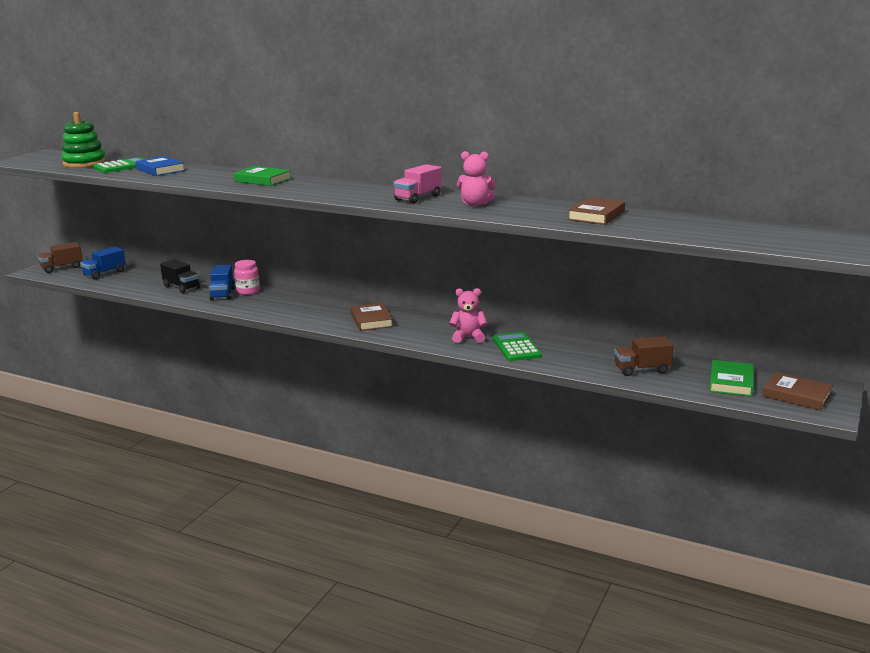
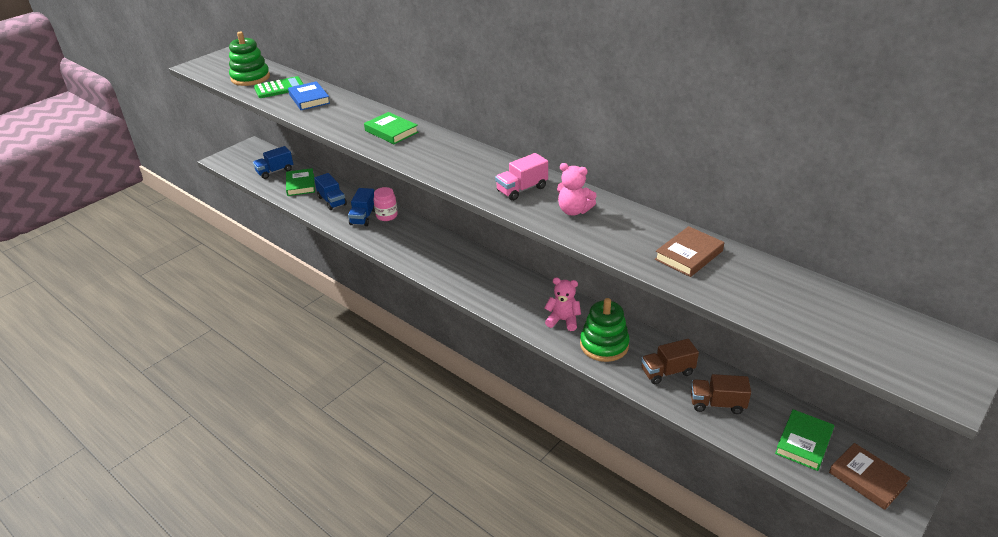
camera: 15 degrees right, 15 degrees up
(62, 268) = (243, 158): brown truck -> brown truck (667, 372)
(139, 280) = (300, 185): none -> green book
(181, 287) = (332, 201): black truck -> blue truck
(371, 320) = (482, 278): brown book -> none
(516, 347) = (604, 345): green calculator -> green stacking toy

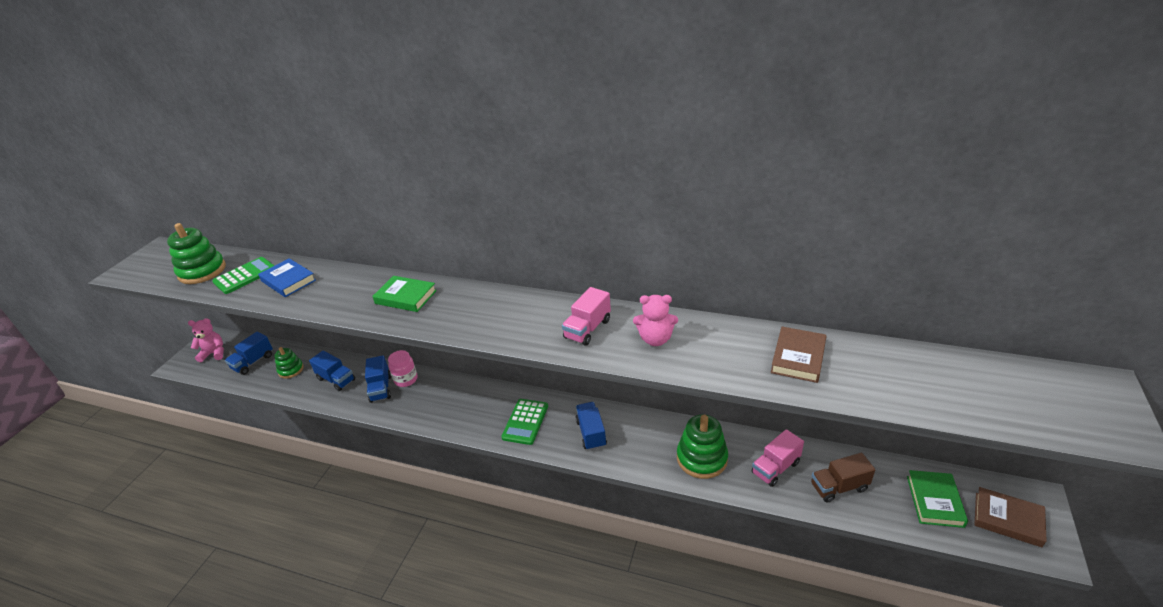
camera: 20 degrees left, 0 degrees up
(300, 185) = (291, 370): green book -> green stacking toy
(467, 274) = (525, 422): none -> green calculator
(518, 298) = (591, 433): none -> blue truck
(563, 320) = (648, 444): pink teddy bear -> pink teddy bear (214, 353)
(667, 372) = (775, 468): brown truck -> pink truck

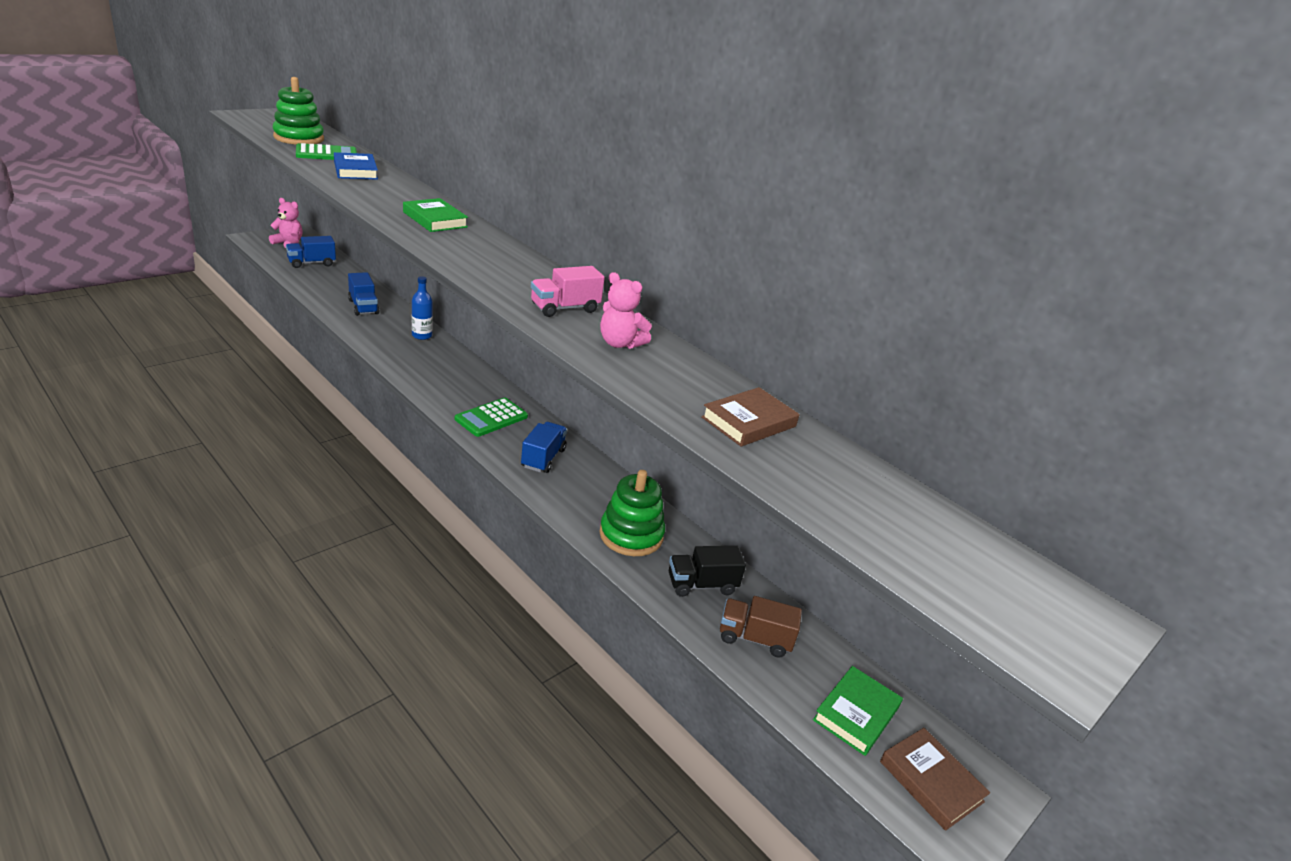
camera: 20 degrees right, 5 degrees down
(291, 370) = (335, 283): green stacking toy -> none
(381, 388) = (393, 331): blue truck -> none
(406, 379) = (422, 335): pink jar -> blue bottle
(775, 468) = (701, 585): pink truck -> black truck

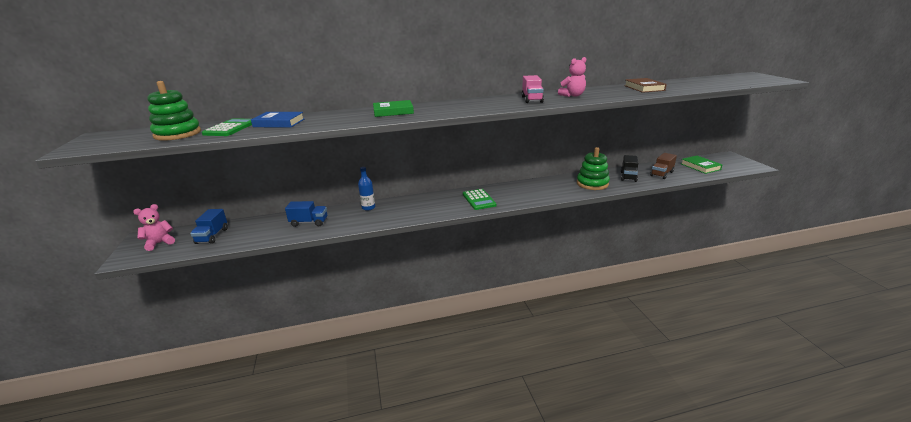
camera: 55 degrees left, 5 degrees down
(543, 458) = (524, 192): blue truck -> none
(931, 781) = (730, 163): brown book -> none

